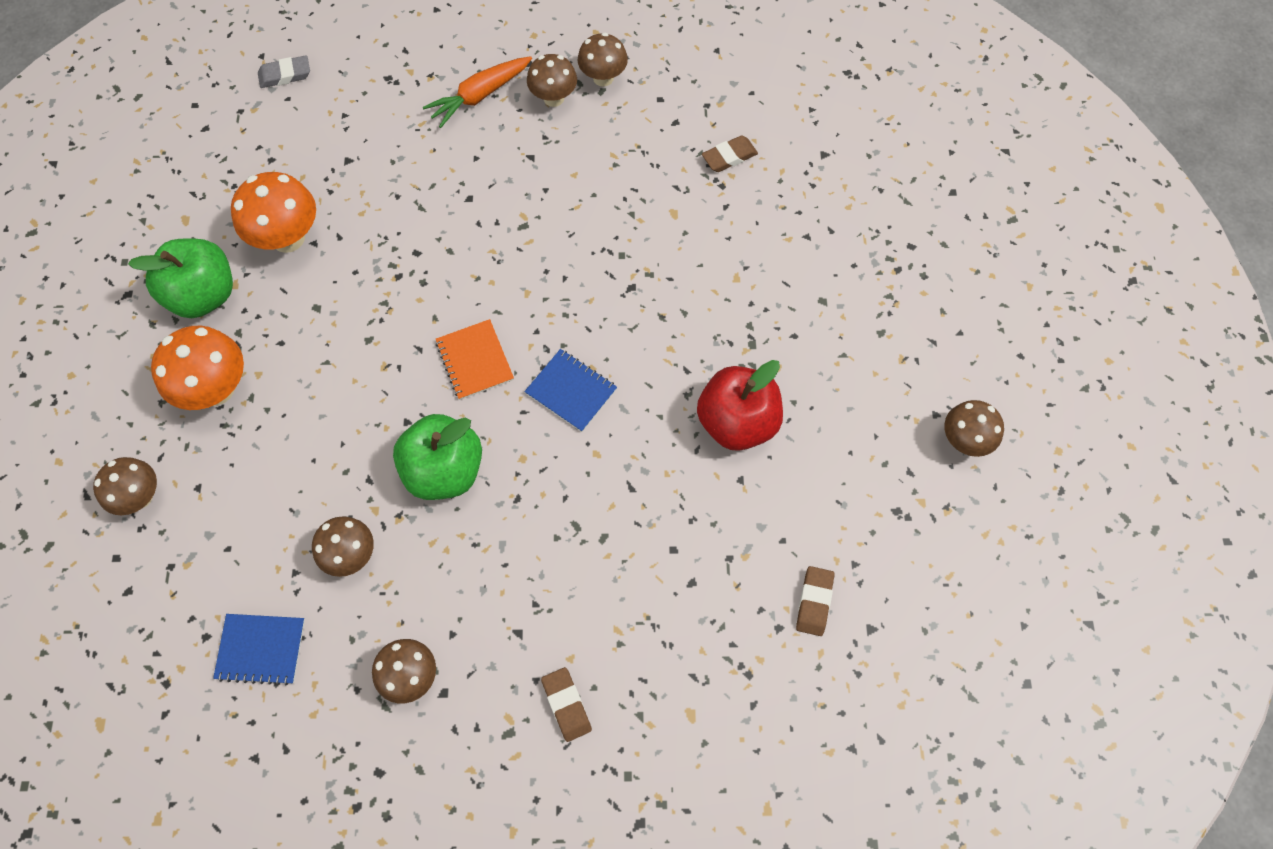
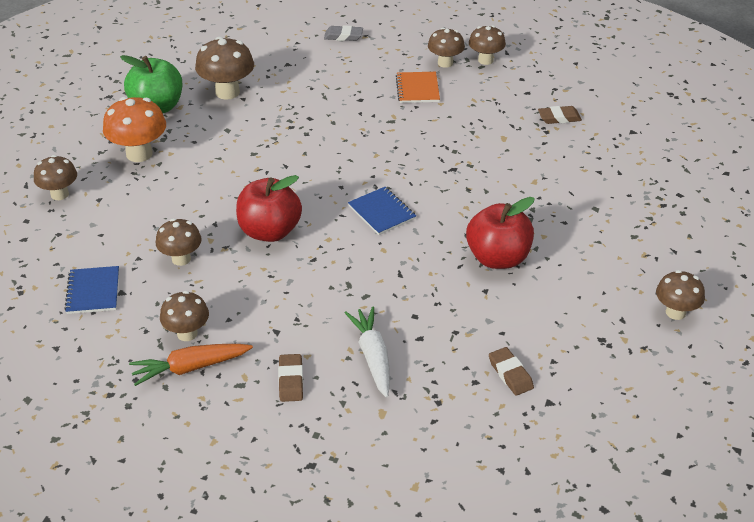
camera: 20 degrees right, 25 degrees down
(261, 649) = (93, 291): blue notebook -> blue notebook turned 60 degrees clockwise
(285, 75) = (268, 16): grey eraser -> grey eraser (343, 36)
(288, 238) = (227, 92): orange mushroom -> brown mushroom
(444, 470) = (269, 231): green apple -> red apple
(474, 361) = (321, 180): orange notebook -> orange notebook (417, 89)
(480, 96) = (394, 52): orange carrot -> orange carrot (190, 368)
(648, 632) = (373, 357): none -> white carrot
(814, 602) = (510, 374): brown eraser -> brown eraser turned 60 degrees counterclockwise

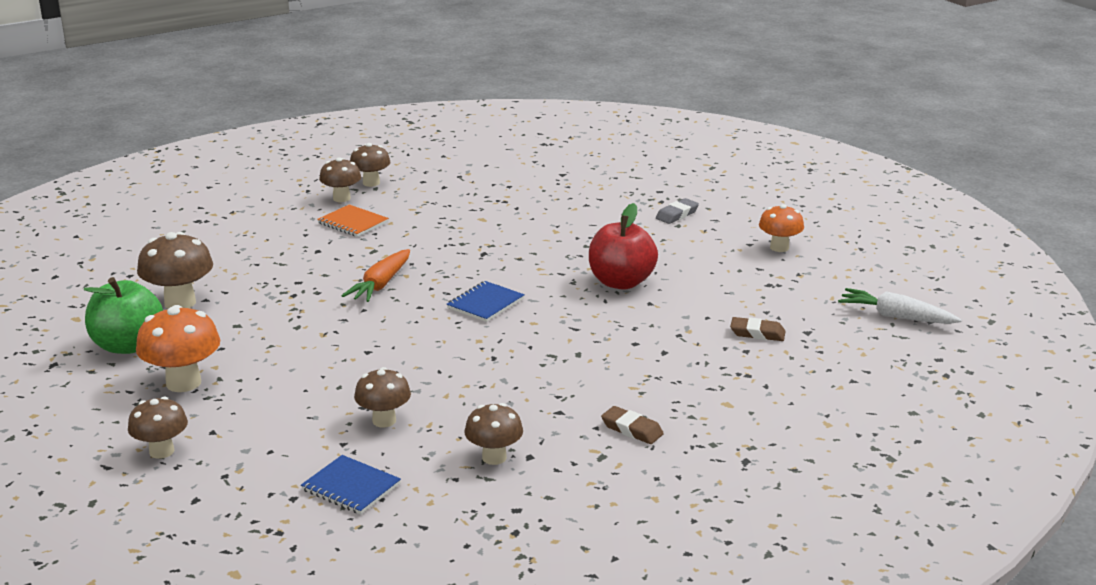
camera: 50 degrees left, 15 degrees down
(190, 368) = (543, 473): orange carrot -> orange carrot (381, 284)
(269, 231) = (422, 362): red apple -> none
(343, 36) = (213, 220): grey eraser -> grey eraser (677, 215)
(373, 357) = (657, 380): white carrot -> white carrot (896, 316)
(382, 212) = (485, 303): blue notebook -> blue notebook turned 60 degrees counterclockwise
(559, 118) = (498, 190): brown eraser -> none
(675, 312) = (779, 248): brown mushroom -> orange mushroom

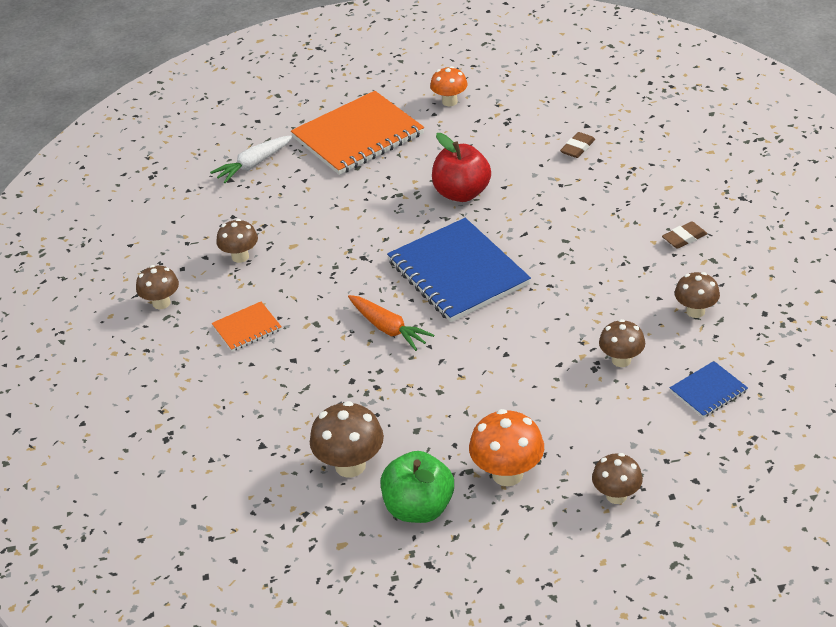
camera: 65 degrees left, 15 degrees up
(341, 198) = (184, 328): brown mushroom -> brown mushroom (240, 257)
(485, 303) = (458, 273): blue notebook -> blue notebook, size x2.14
(677, 215) = (358, 136): grey eraser -> orange notebook
(896, 316) = (585, 81): white carrot -> white carrot (253, 164)

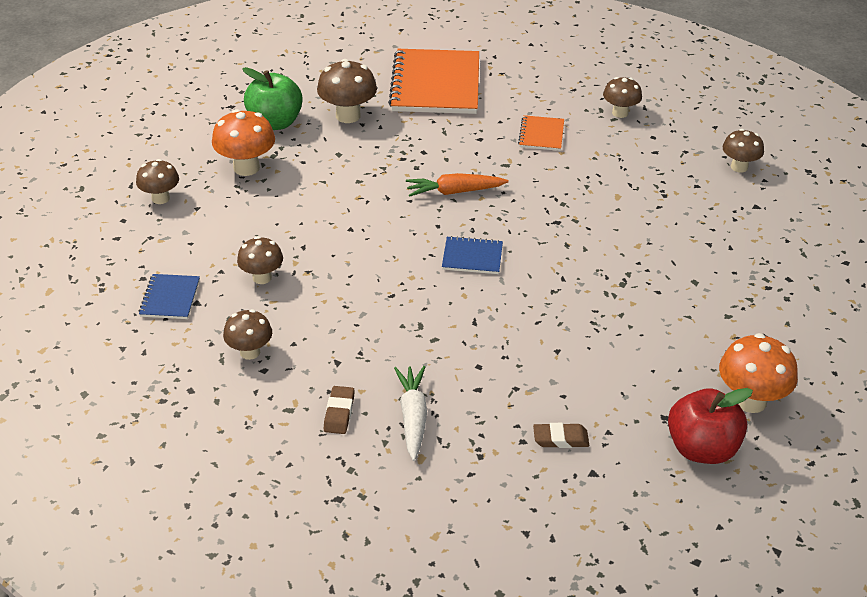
camera: 125 degrees right, 0 degrees up
(240, 257) = (634, 166): brown mushroom -> brown mushroom (739, 167)
(253, 164) = (767, 228): white carrot -> white carrot (413, 417)
(358, 136) = (749, 307): orange notebook -> orange notebook (435, 85)
(449, 101) = (750, 401): orange mushroom -> orange mushroom, size x1.52
(458, 273) = (472, 257): blue notebook -> blue notebook, size x0.47
(461, 193) = (579, 319): red apple -> red apple (701, 448)
(577, 148) = (560, 439): brown eraser -> brown eraser turned 75 degrees counterclockwise

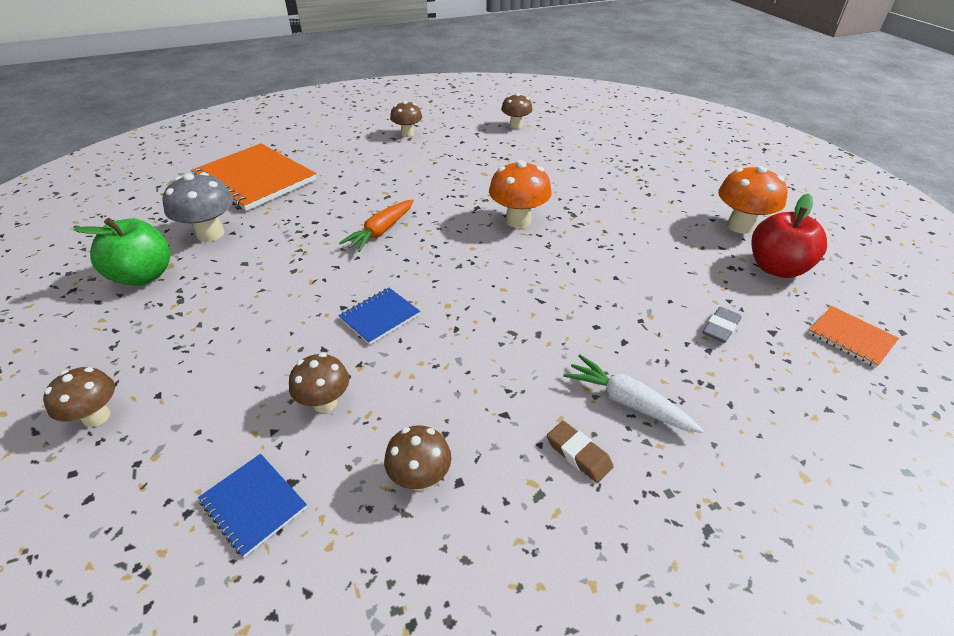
camera: 50 degrees left, 0 degrees up
(246, 168) = (165, 326): orange mushroom -> orange mushroom (518, 220)
(348, 116) = (210, 234): brown mushroom -> grey mushroom
(472, 257) = (464, 262): blue notebook -> blue notebook (379, 317)
(541, 135) = (380, 168): orange notebook -> orange notebook (851, 338)
(560, 439) = (720, 328): brown eraser -> grey eraser

